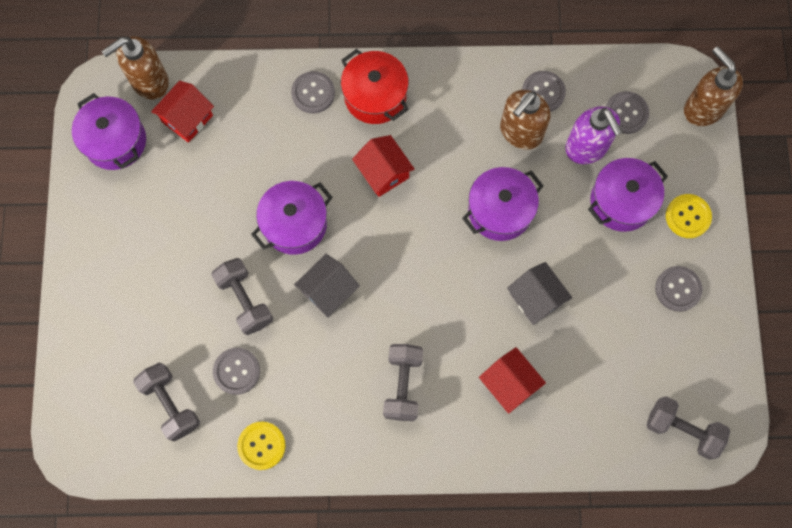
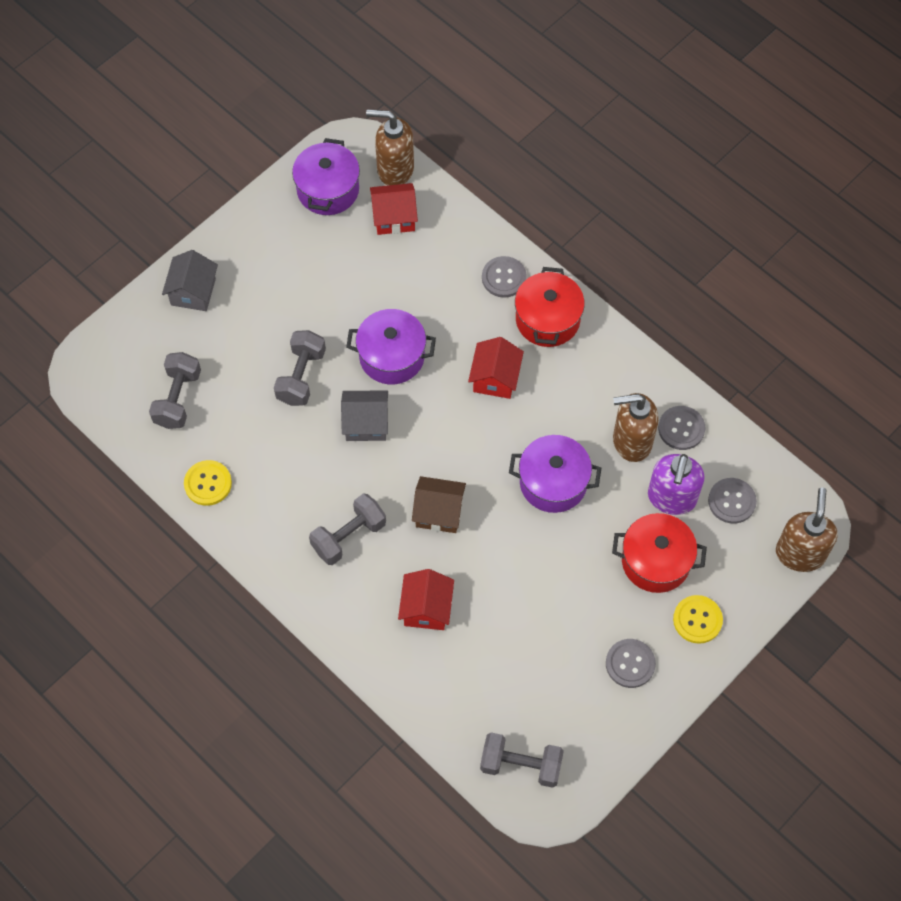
camera: 45 degrees right, 10 degrees down
(236, 371) = (244, 418): grey button -> none
(446, 306) = (439, 512): none -> brown house
(536, 298) = (512, 568): grey house -> grey house (193, 292)
(621, 202) = (655, 561): purple pot -> red pot
(682, 429) = (521, 765): grey dumbbell -> grey dumbbell turned 60 degrees counterclockwise

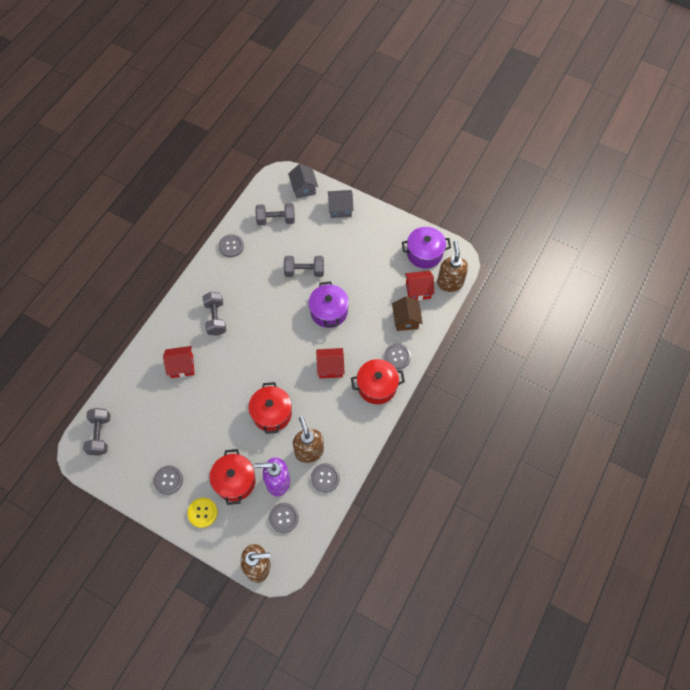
camera: 75 degrees right, 0 degrees up
(208, 483) = (231, 246): yellow button -> grey button
(348, 536) = (216, 318): grey dumbbell -> grey dumbbell turned 45 degrees clockwise
(366, 423) = (284, 309): grey house -> grey house (303, 188)
(394, 217) = (418, 290): red house -> red house turned 75 degrees counterclockwise
(439, 512) = (240, 358): brown house -> brown house (406, 320)
(553, 483) = (272, 413): purple pot -> red pot

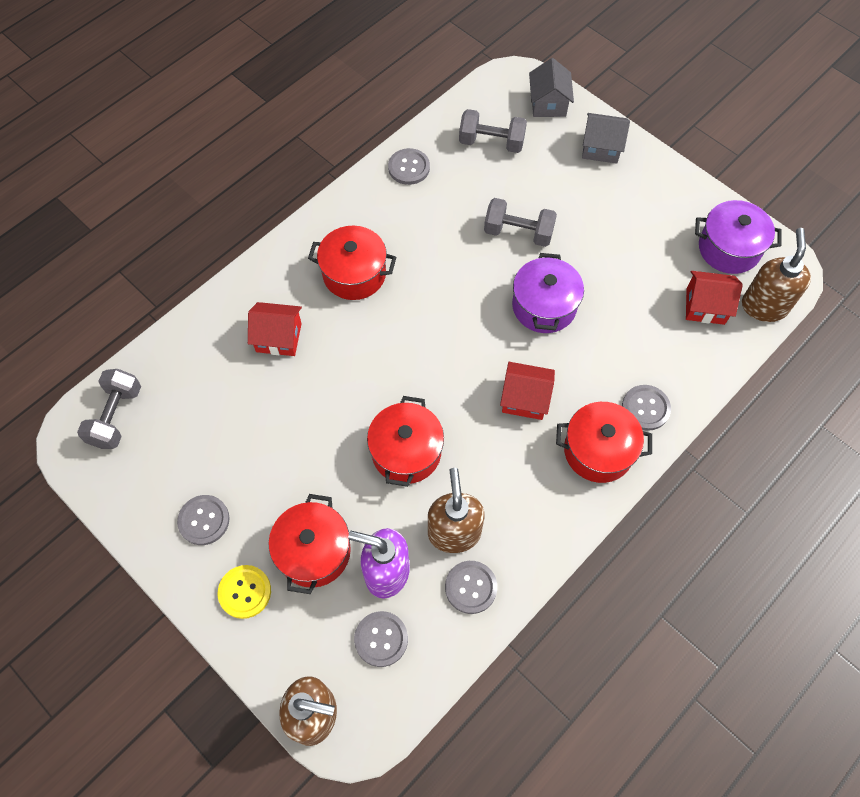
camera: 15 degrees right, 0 degrees up
(216, 318) = (354, 274): grey dumbbell -> red pot
(406, 320) = (673, 350): brown house -> none

